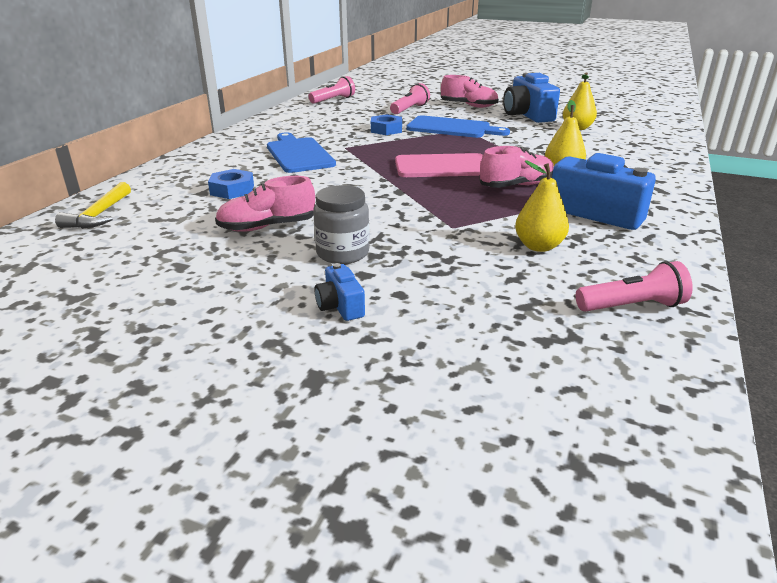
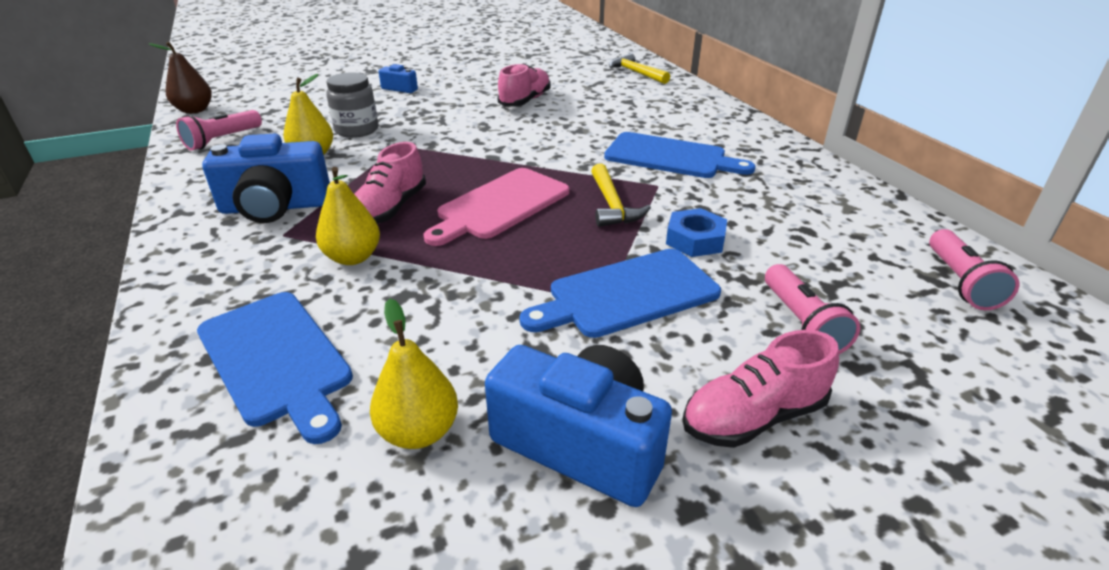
camera: 135 degrees right, 5 degrees up
(232, 190) = (615, 110): blue nut -> none
(343, 253) = (446, 106): grey jar -> grey jar (357, 130)
(389, 148) = (612, 205): none -> yellow hammer
(623, 153) = (276, 360): none -> blue cutting board
(673, 401) = (194, 110): none -> brown pear

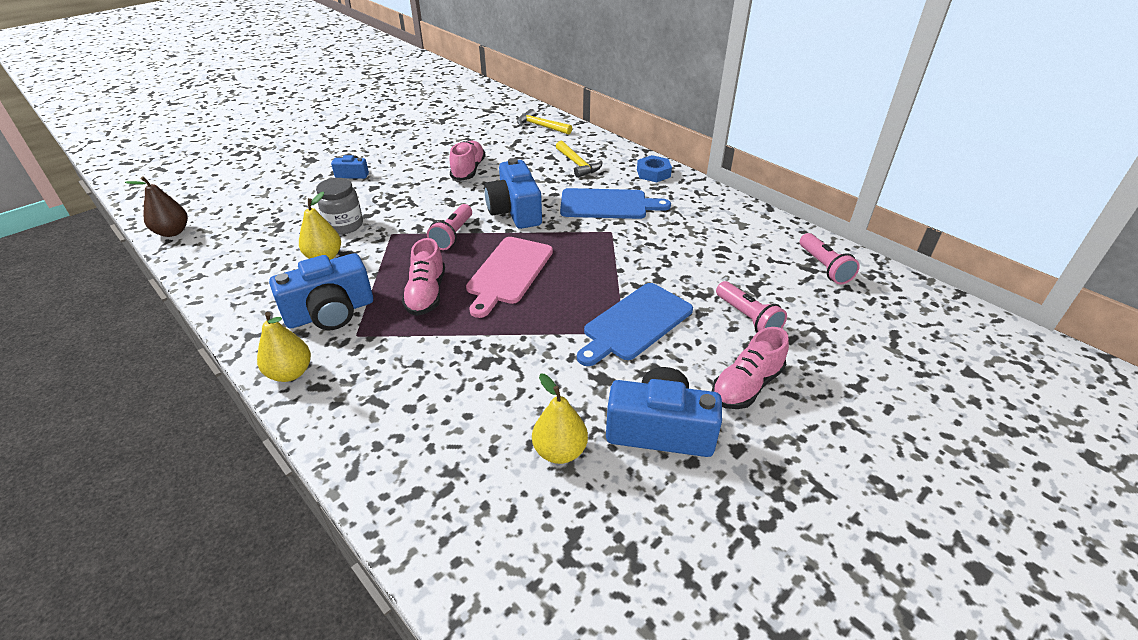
camera: 20 degrees left, 5 degrees up
(222, 140) = (228, 258): pink flashlight -> pink flashlight (453, 235)
(276, 360) = (429, 432): blue cutting board -> none
(353, 257) = (427, 341): yellow pear -> yellow pear (290, 373)
(551, 146) = (515, 211): none -> blue camera
(612, 205) = (588, 255): yellow hammer -> yellow hammer (577, 164)
(695, 240) = (657, 271): blue nut -> blue nut (653, 173)

